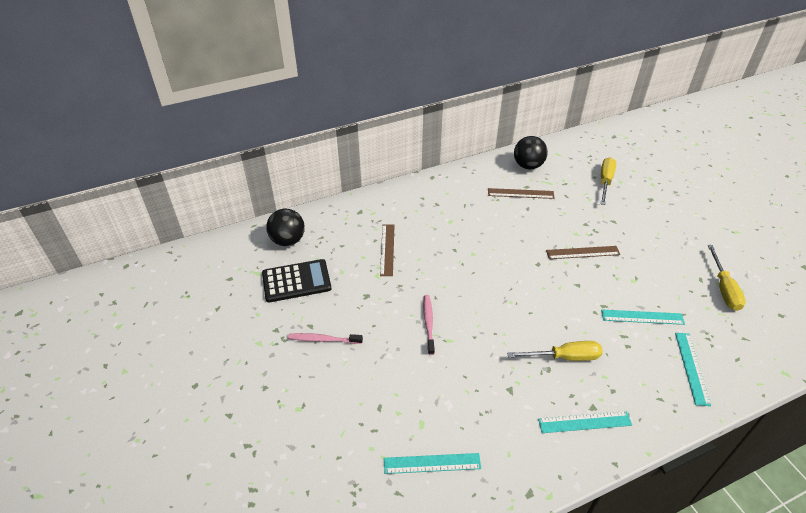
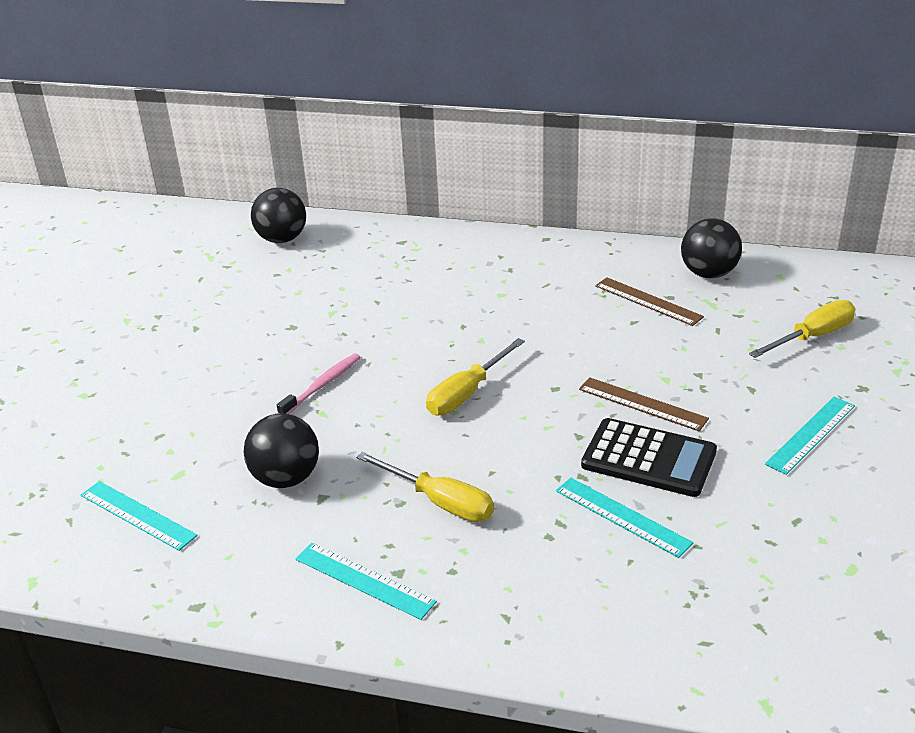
camera: 40 degrees right, 10 degrees down
(296, 281) = (238, 281): black calculator -> black calculator (648, 458)
(323, 339) = (190, 346): pink toothbrush -> none
(387, 249) = (380, 292): brown ruler -> none
(479, 390) = (286, 478): none -> black ball
(691, 368) = (610, 611): turquoise ruler -> turquoise ruler (810, 434)
(723, 289) = (821, 550): yellow screwdriver -> yellow screwdriver (467, 393)

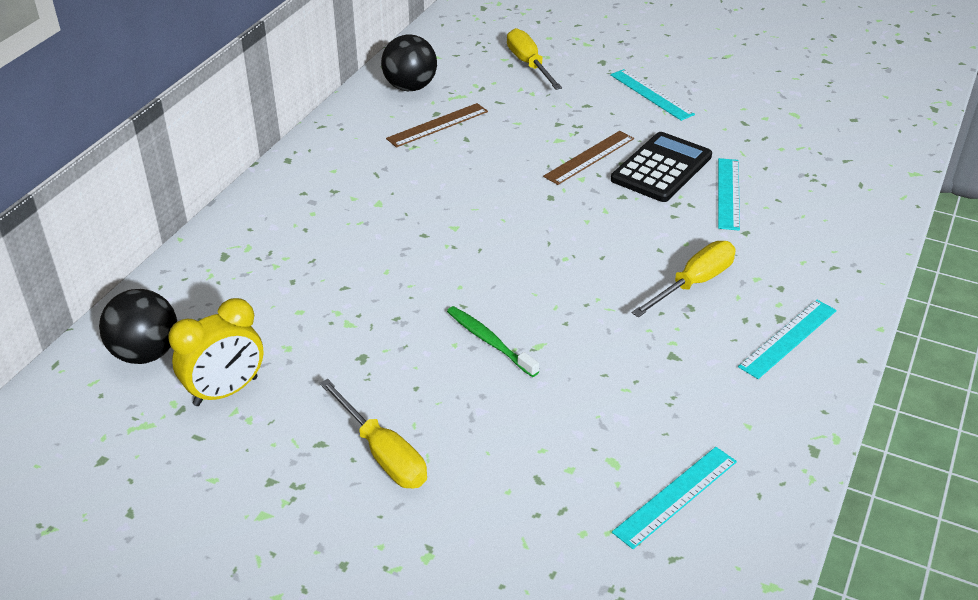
camera: 80 degrees left, 5 degrees up
(246, 278) = (226, 391): none -> yellow clock
(286, 478) = (639, 378): black ball -> none
(322, 385) = (489, 341): pink toothbrush -> green toothbrush
(467, 393) = (540, 247): yellow screwdriver -> yellow screwdriver (383, 454)
(622, 516) = (728, 193): turquoise ruler -> turquoise ruler turned 45 degrees counterclockwise

